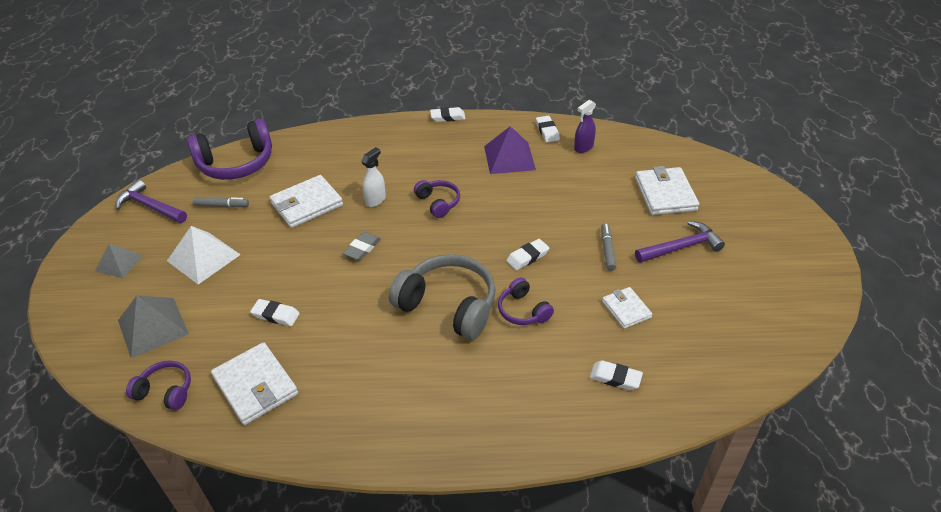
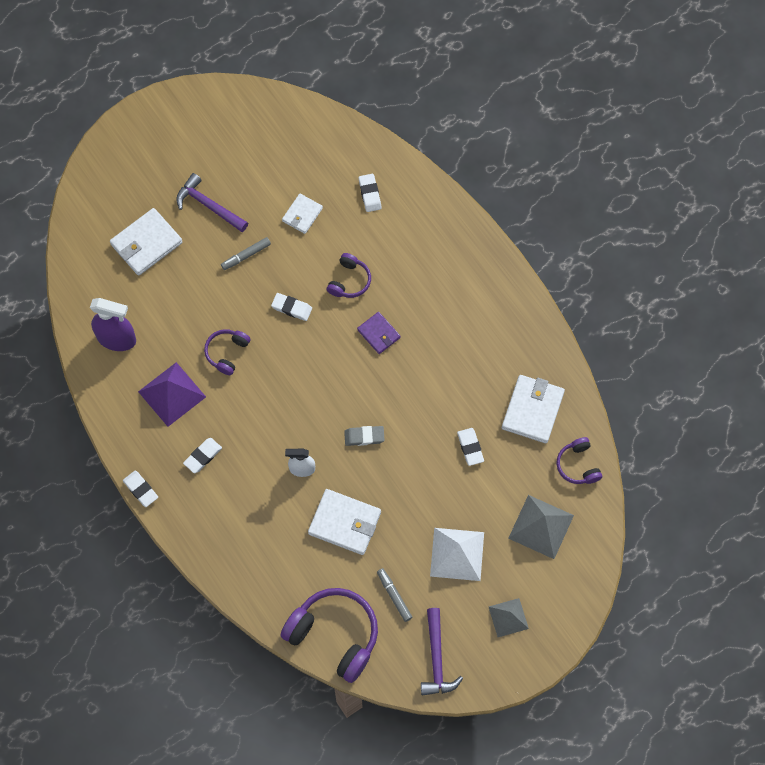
camera: 125 degrees left, 25 degrees up
(438, 203) = (272, 415): purple headphones -> purple headphones (227, 353)
(448, 305) = (379, 334): grey headphones -> purple wallet
(547, 131) = (109, 383): white eraser -> white eraser (203, 456)
(583, 147) = (117, 339): purple spray bottle -> purple spray bottle, size x1.61

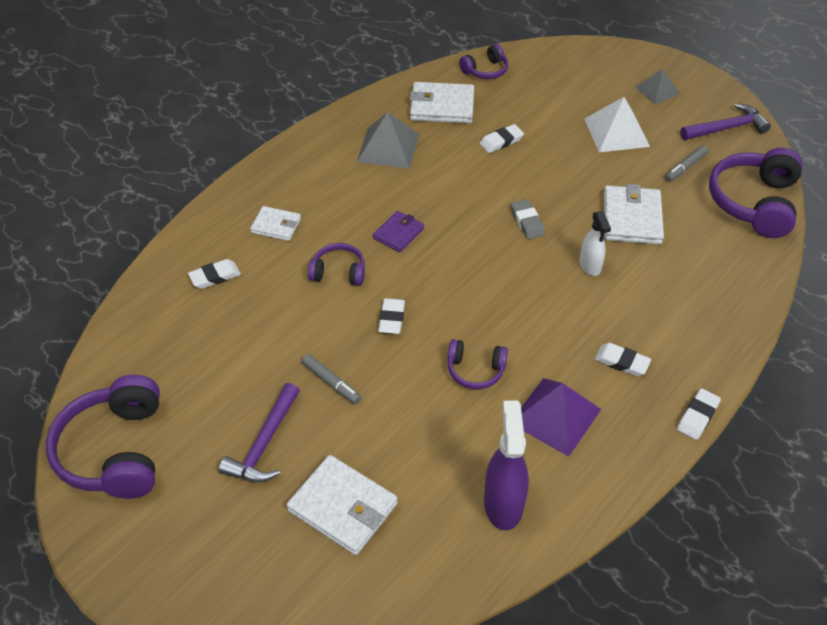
camera: 105 degrees left, 20 degrees down
(232, 118) = (115, 450): none -> purple headphones
(302, 215) = (257, 336): white wallet -> white wallet (276, 225)
(541, 526) = (558, 84): grey pyramid -> grey pyramid (388, 147)

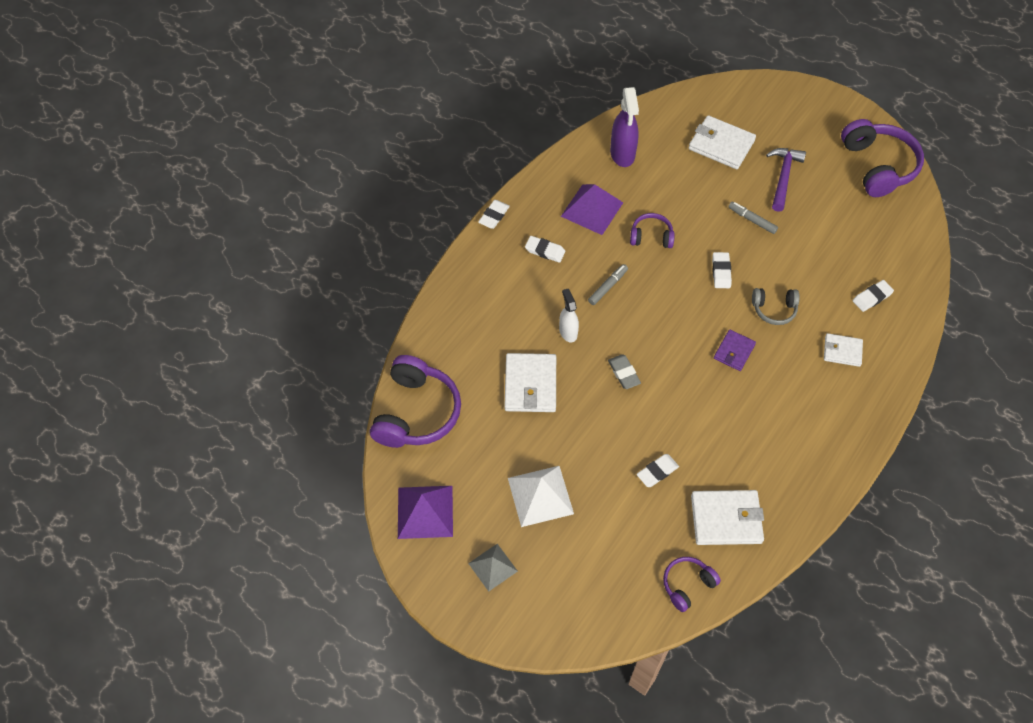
camera: 175 degrees right, 10 degrees up
(338, 272) = (774, 309): purple headphones -> grey headphones
(388, 147) = (768, 453): grey pyramid -> none
(685, 167) = (475, 452): grey marker -> grey marker (608, 287)
(726, 128) = (425, 511): purple hammer -> purple pyramid

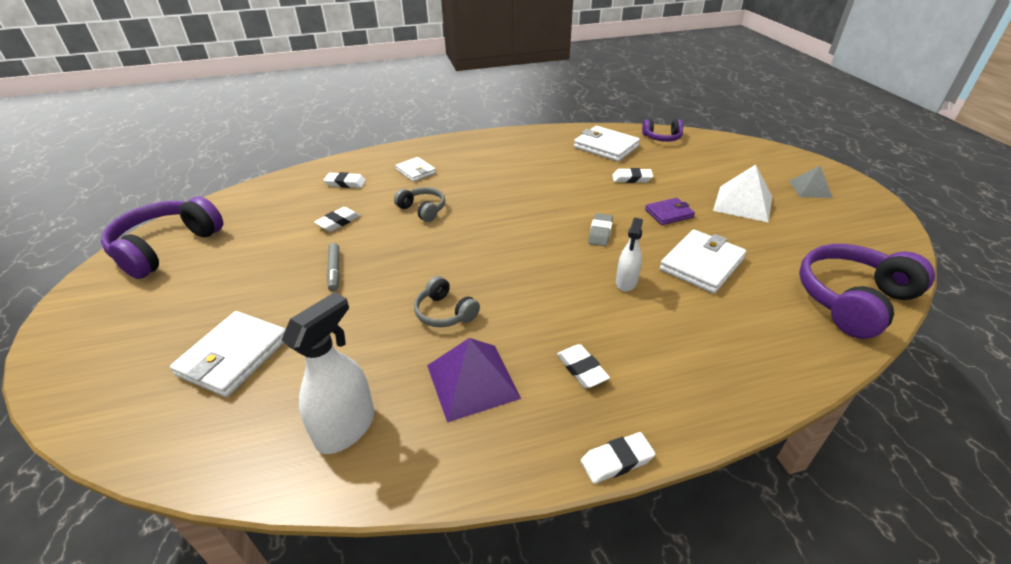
camera: 140 degrees left, 20 degrees down
(425, 511) = (866, 235): purple pyramid -> none
(608, 287) = (545, 295): grey marker -> none
(622, 154) = (346, 428): purple spray bottle -> white spray bottle
(651, 236) = (445, 312): purple headphones -> grey headphones
(721, 145) = (234, 356): white wallet -> white wallet turned 45 degrees clockwise
(721, 272) = (424, 251): white eraser -> white eraser (338, 222)
(734, 351) = (491, 204): purple wallet -> purple wallet (669, 213)
(783, 177) = (245, 287): purple hammer -> none

